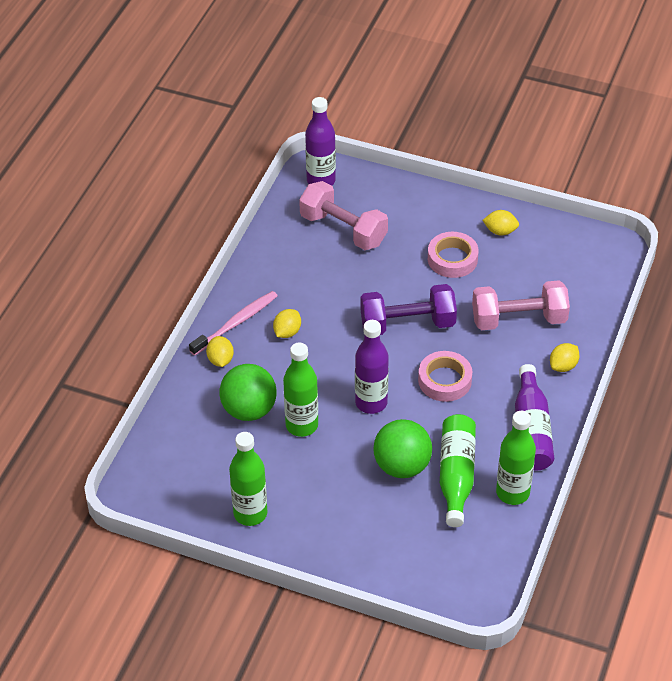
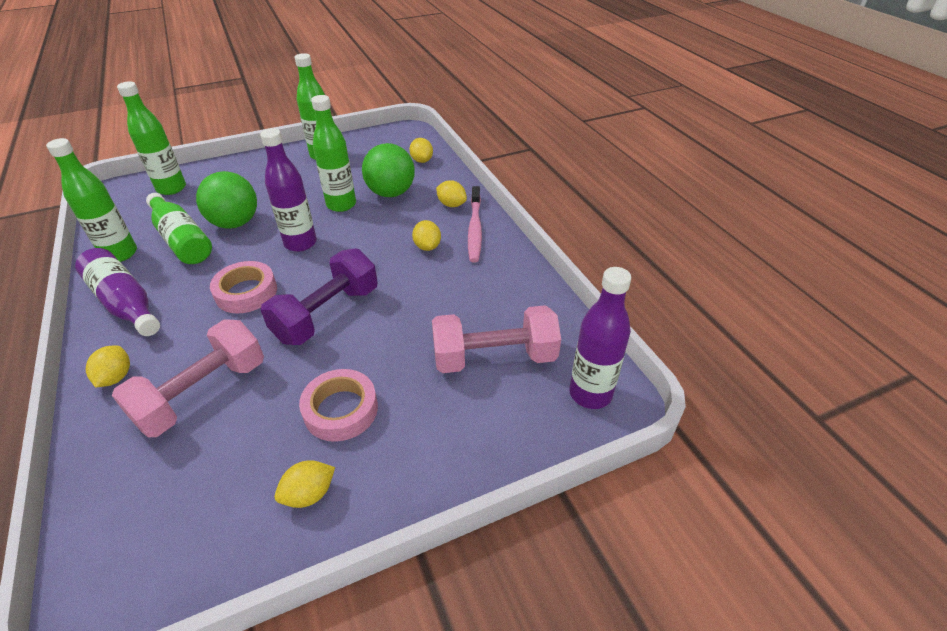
camera: 135 degrees right, 5 degrees down
(176, 434) = (422, 160): none -> yellow lemon
(424, 565) = (171, 188): none -> green bottle

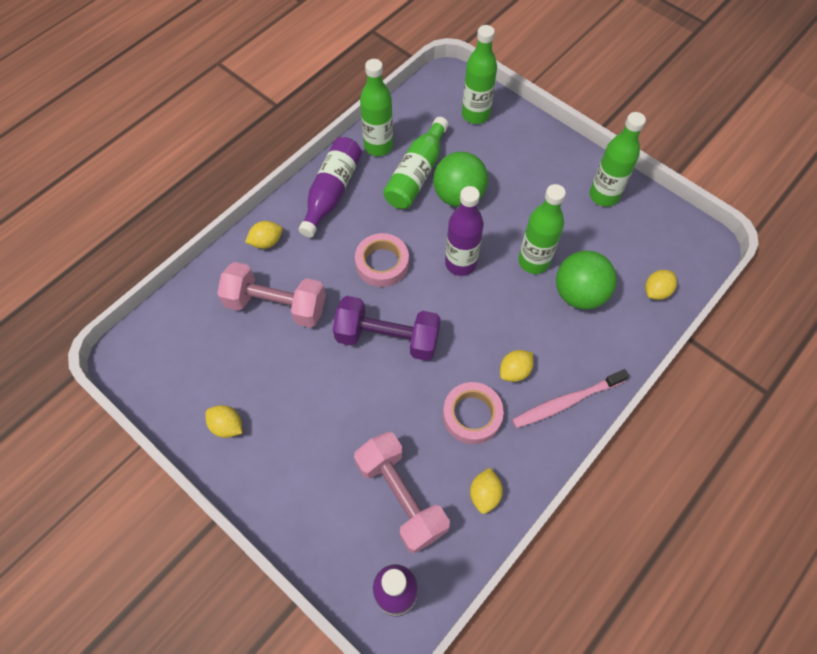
camera: 65 degrees right, 20 degrees up
(341, 410) = (300, 405): pink tape -> pink tape (472, 415)
(451, 204) = (594, 360): yellow lemon -> yellow lemon (484, 494)

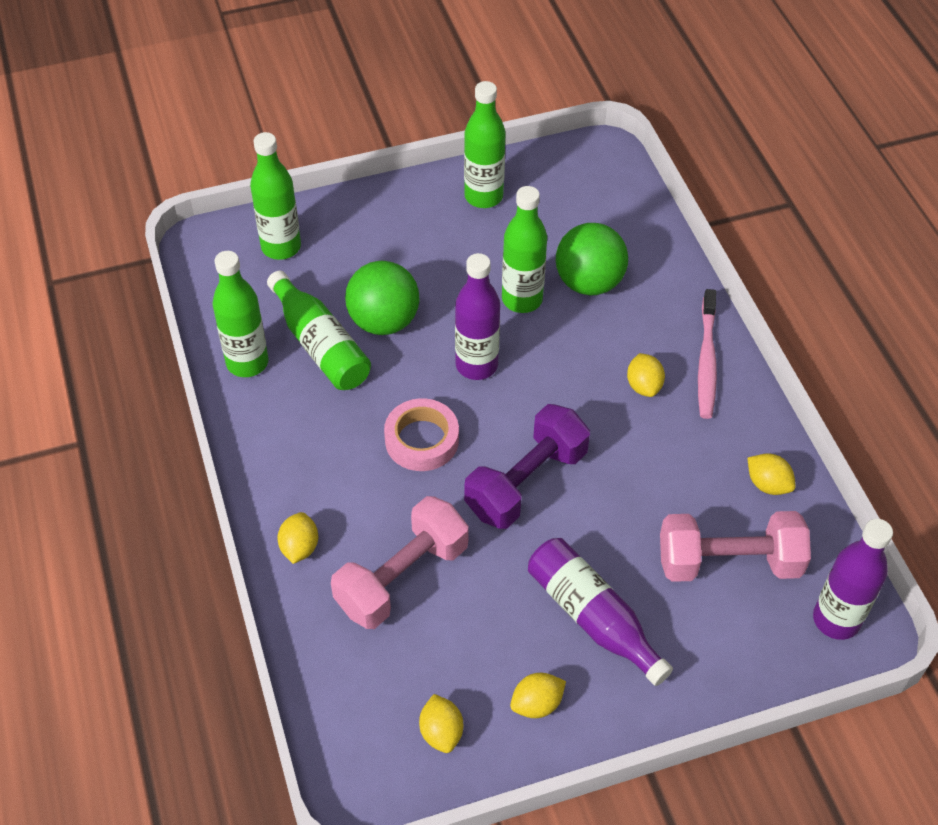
camera: 60 degrees left, 10 degrees down
(332, 192) = (278, 443): purple bottle -> purple bottle (592, 617)
(472, 415) = (672, 450): pink tape -> none
(656, 291) = (629, 220): yellow lemon -> yellow lemon (441, 732)

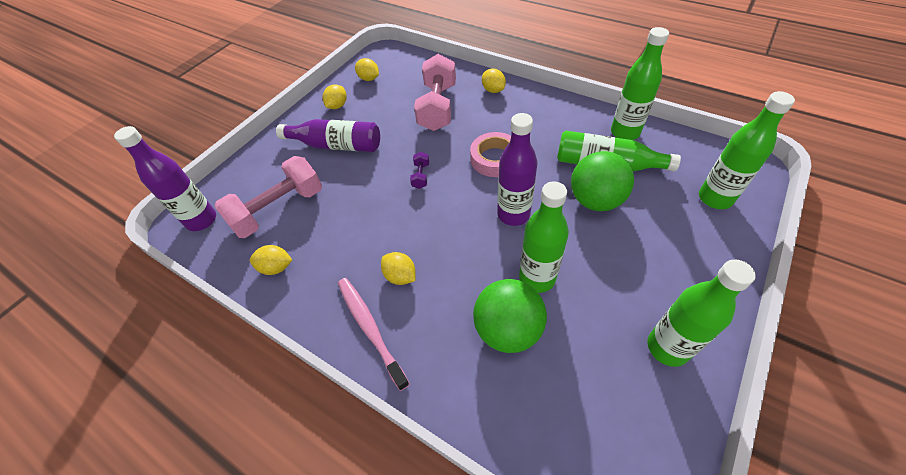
camera: 145 degrees right, 0 degrees up
(526, 482) = (421, 176): purple dumbbell -> purple dumbbell, size x0.41

